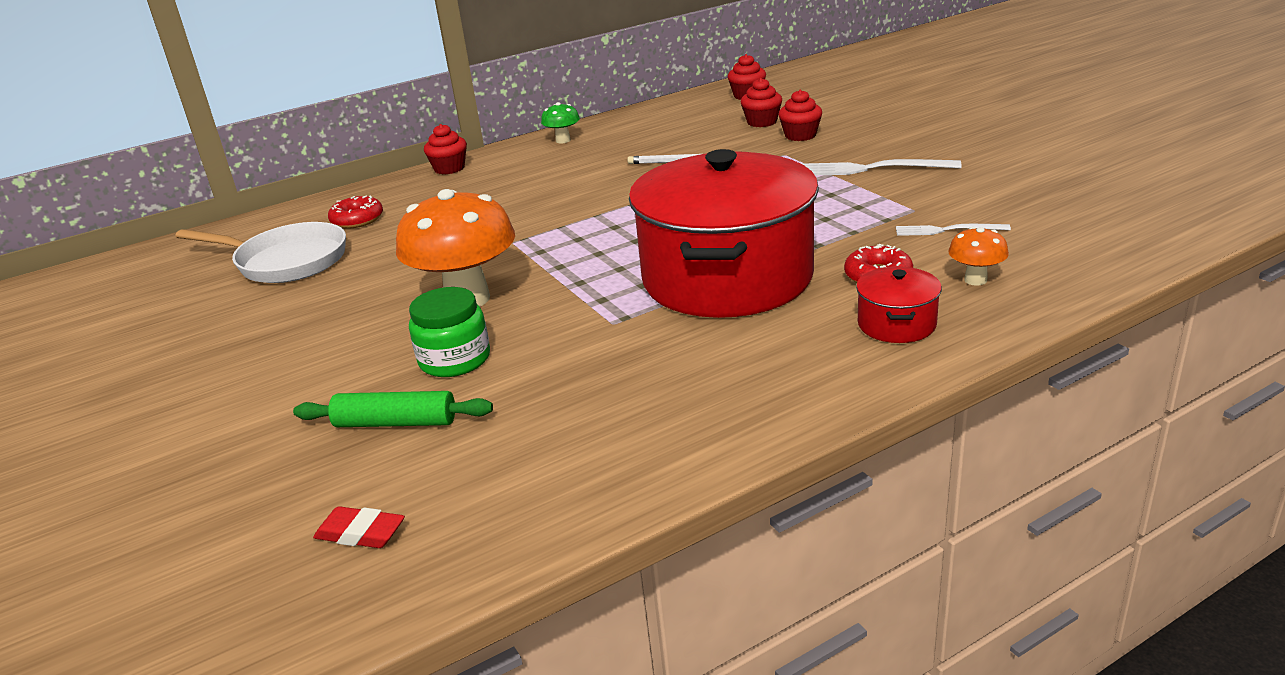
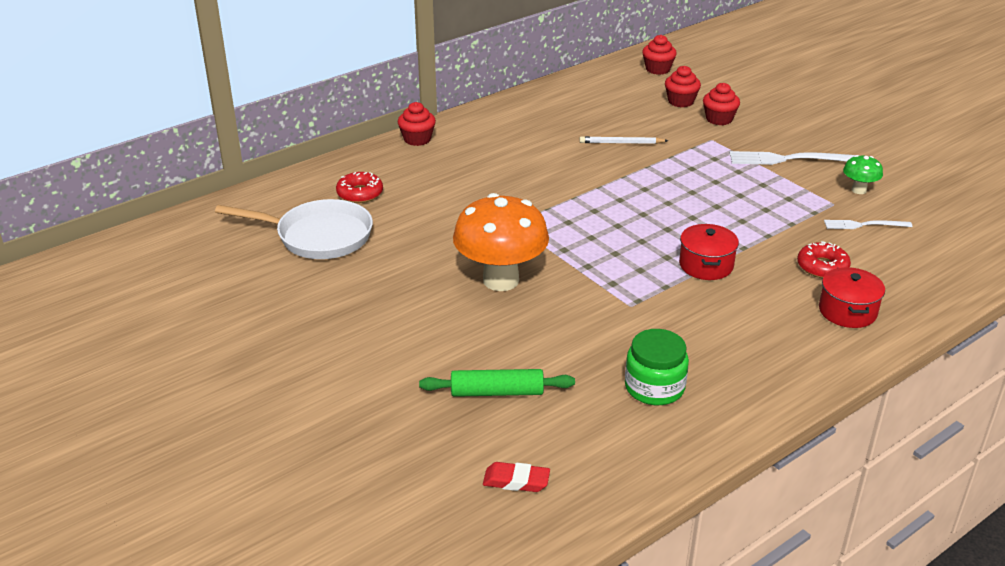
camera: 10 degrees left, 5 degrees up
(455, 359) = (517, 337): green jar -> green jar (654, 387)
(563, 140) = (509, 112): green mushroom -> green mushroom (859, 190)
(727, 278) = (706, 265): red pot -> red pot, size x0.40
(975, 280) = (895, 273): orange mushroom -> none

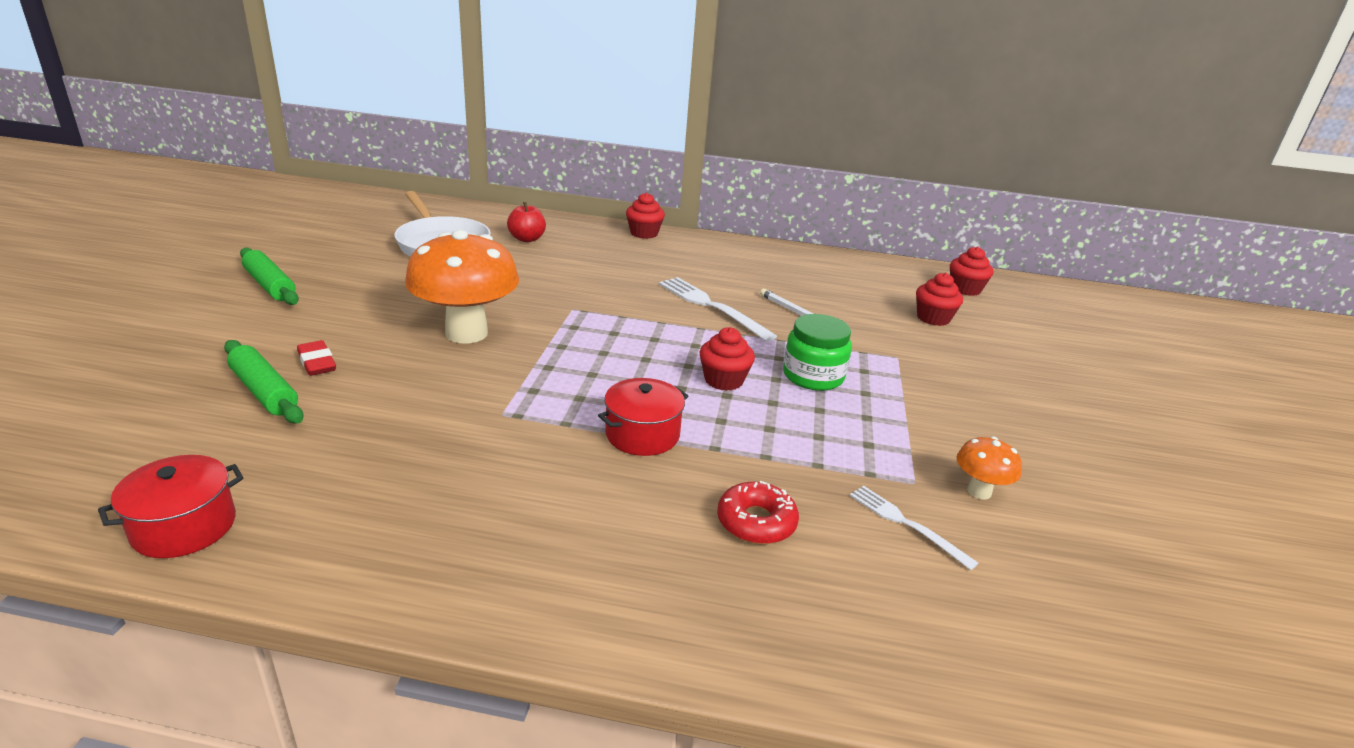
camera: 45 degrees right, 5 degrees down
(301, 344) = (270, 285): none -> green rolling pin
(360, 193) = (527, 239): red donut -> red apple
(516, 481) = (102, 453): red eraser -> red eraser (317, 363)
(654, 387) = (350, 482): green jar -> green jar (813, 376)
(719, 119) = (944, 348): red cupcake -> red cupcake (724, 380)
(789, 159) = (950, 417): white fork -> white fork (711, 306)
(847, 311) = (680, 581): red pot -> red pot (184, 527)
(859, 190) = (979, 491): green mushroom -> orange mushroom

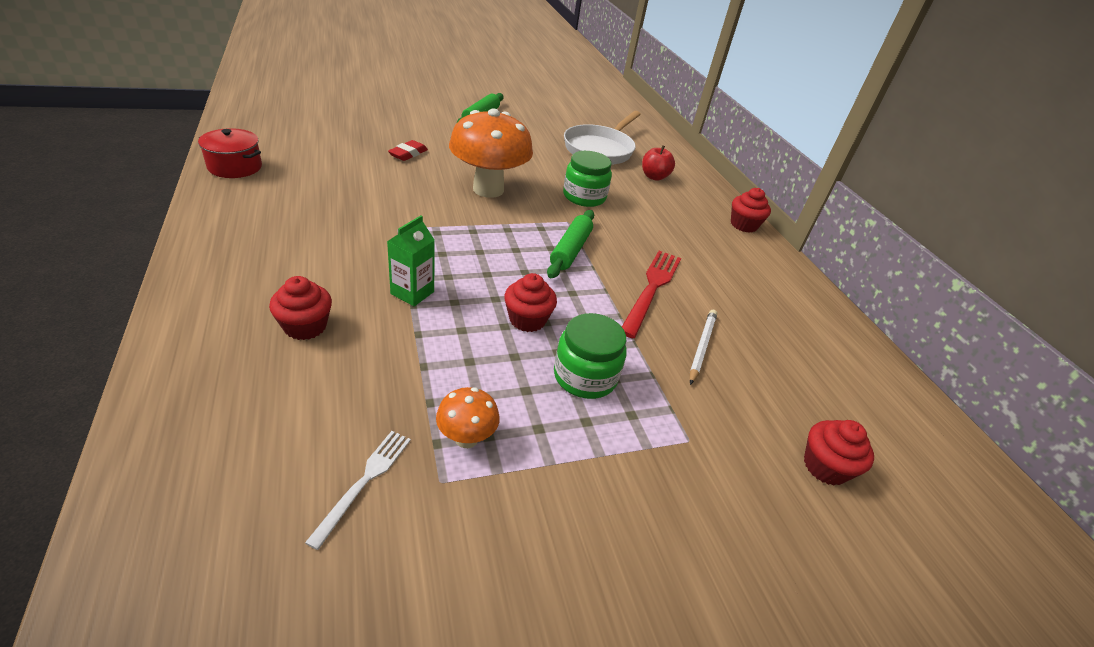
camera: 60 degrees right, 10 degrees up
(264, 391) = (366, 149): green rolling pin -> green rolling pin (570, 250)
(533, 285) = (584, 196): none -> green jar
(642, 434) = (412, 293): red pot -> green carton
(711, 306) = (651, 289): white fork -> red fork
(756, 522) = (324, 376): red donut -> none
(965, 289) = (956, 497): red cupcake -> red cupcake (305, 326)
(979, 491) = (454, 544): orange mushroom -> orange mushroom (466, 438)

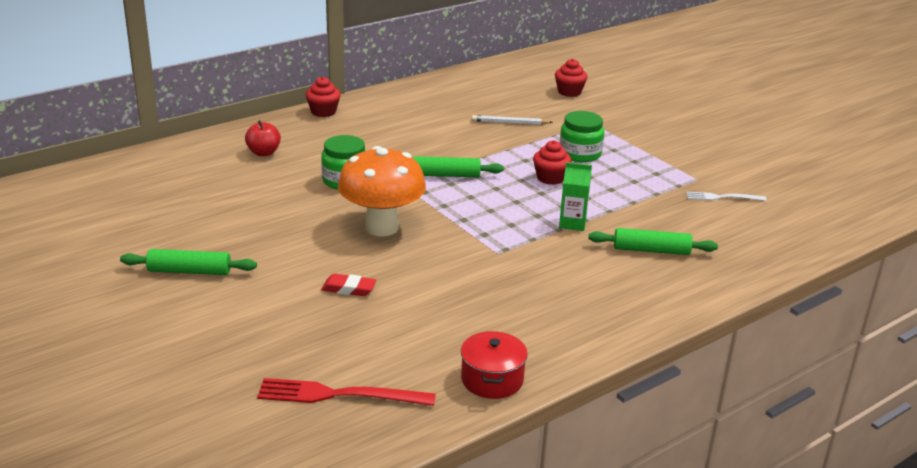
camera: 105 degrees left, 10 degrees down
(305, 326) = (651, 250): red cupcake -> green rolling pin
(466, 438) = (665, 178): orange mushroom -> none
(600, 149) = (219, 185): white pan -> none
(651, 289) = (463, 141): red fork -> red fork (339, 395)

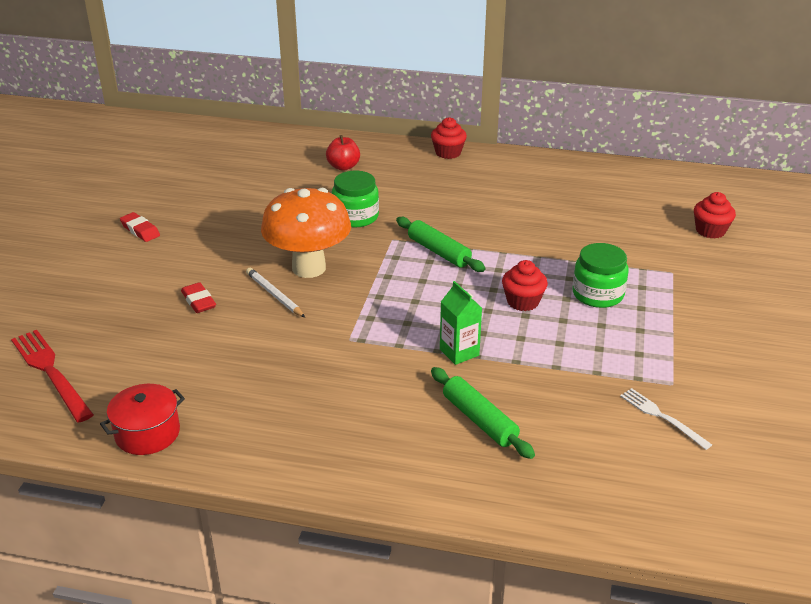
camera: 50 degrees right, 5 degrees up
(189, 271) = (140, 230): green rolling pin -> red eraser
(509, 123) = (588, 233): white pencil -> white pencil (274, 295)

